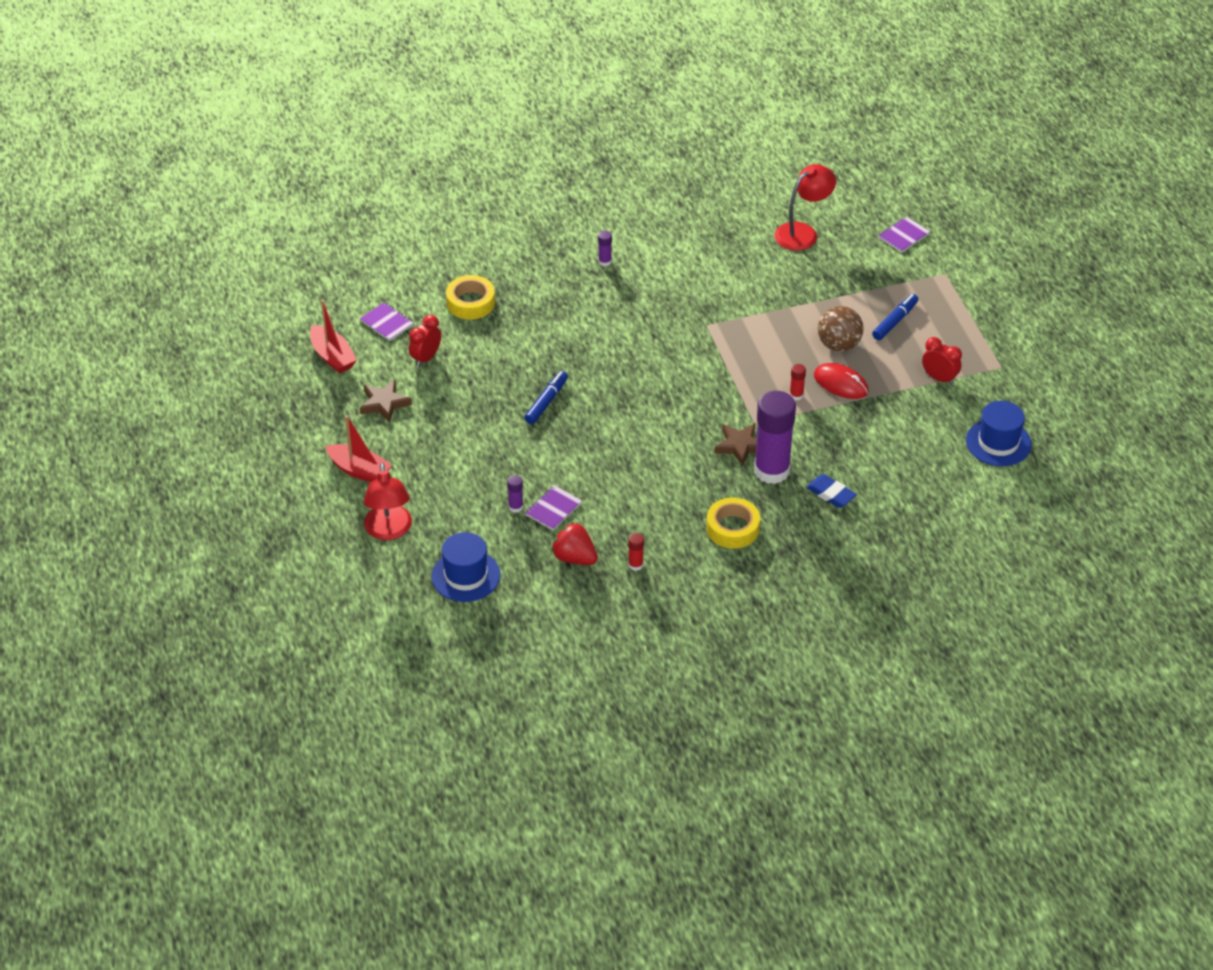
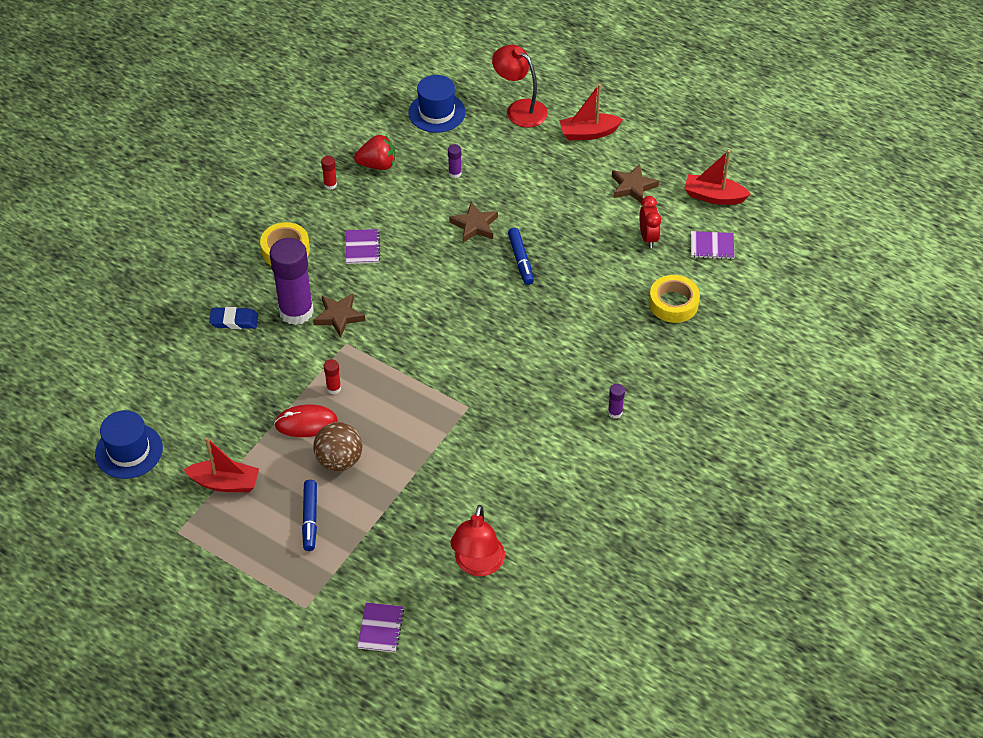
camera: 140 degrees right, 5 degrees up
(551, 451) = (474, 225): none -> brown star
(553, 509) = (427, 187): purple notebook -> purple notebook (362, 247)
(939, 378) = (225, 483): red clock -> red boat

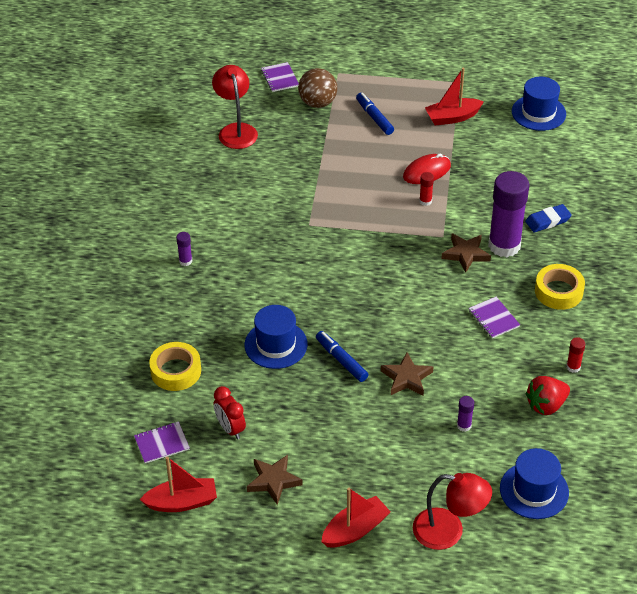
camera: 155 degrees right, 5 degrees down
(339, 460) = (382, 157): brown ball -> brown ball (317, 103)
(571, 295) = (276, 344): none -> blue hat

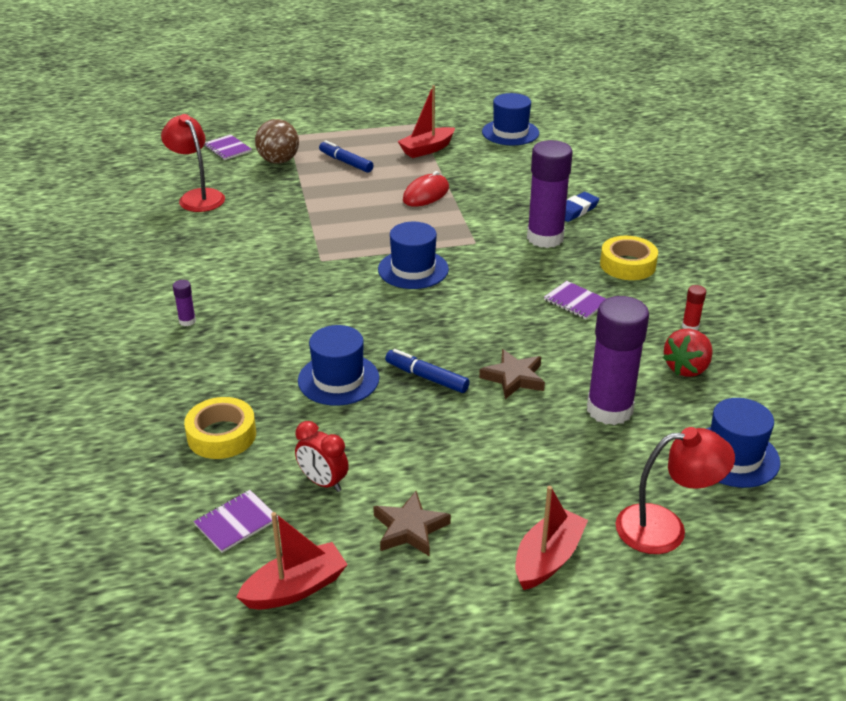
camera: 20 degrees left, 10 degrees down
(378, 252) = (413, 269): none -> blue hat
(425, 201) = (439, 217): red glue stick -> none
(464, 425) = (609, 409): purple glue stick -> purple glue stick, size x2.47
(465, 254) = (509, 253): brown star -> none

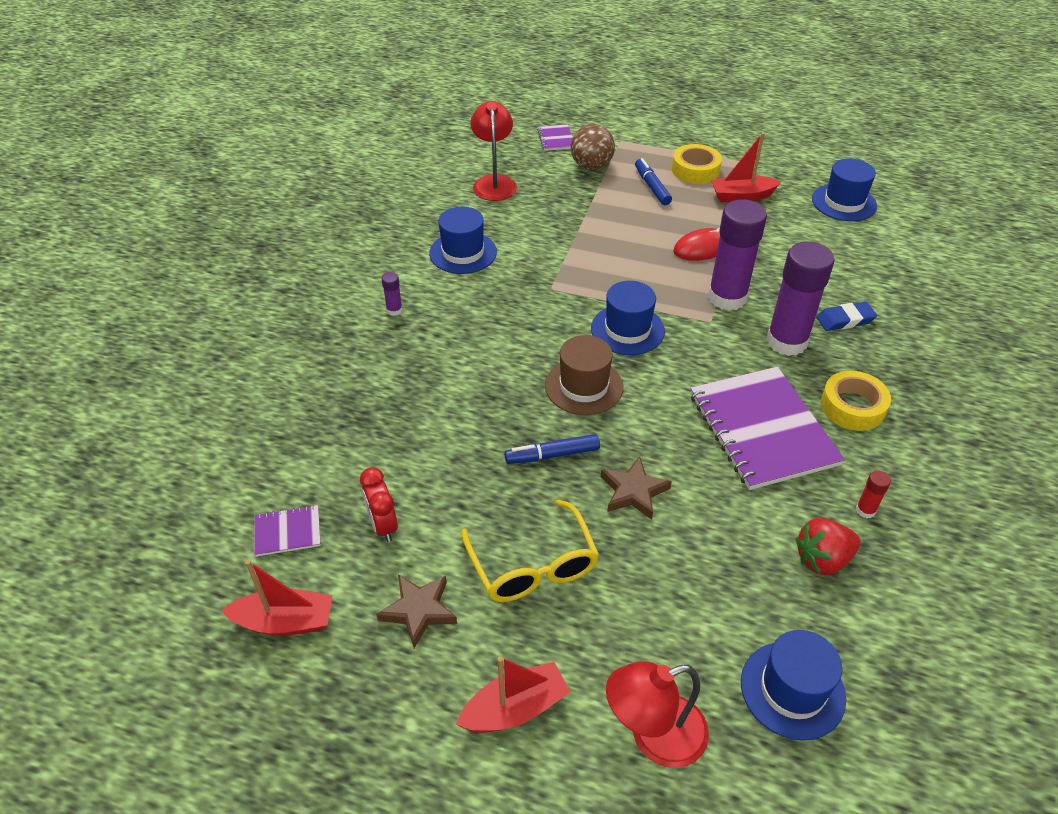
camera: 30 degrees right, 10 degrees up
(221, 435) = (339, 438): yellow tape -> yellow tape (695, 170)
(338, 379) = (473, 423): blue hat -> blue hat (463, 253)
(411, 320) = (584, 386): none -> brown hat
(426, 377) = (552, 455): blue marker -> blue marker turned 75 degrees counterclockwise
(478, 458) = (533, 566): none -> yellow glasses
(575, 302) = (762, 429): purple notebook -> purple notebook, size x2.30
(609, 409) = (701, 571): purple glue stick -> purple glue stick (727, 297)
(665, 528) = (654, 736): red lamp -> red lamp turned 135 degrees clockwise

